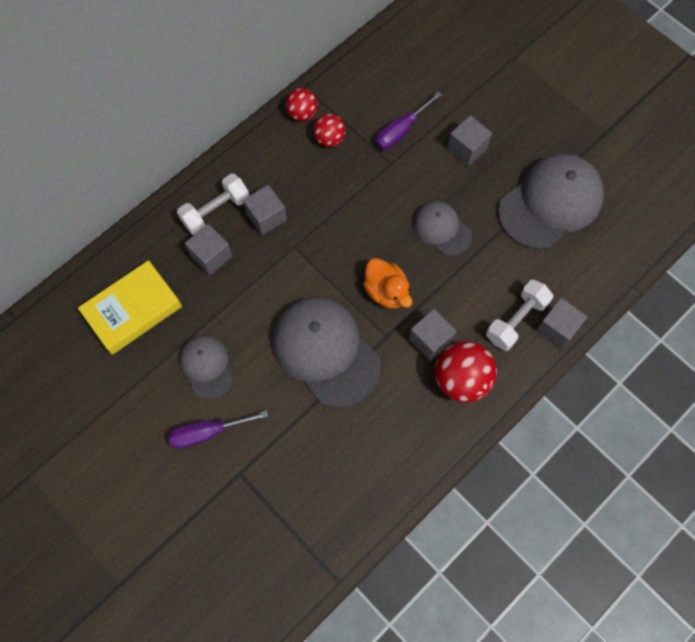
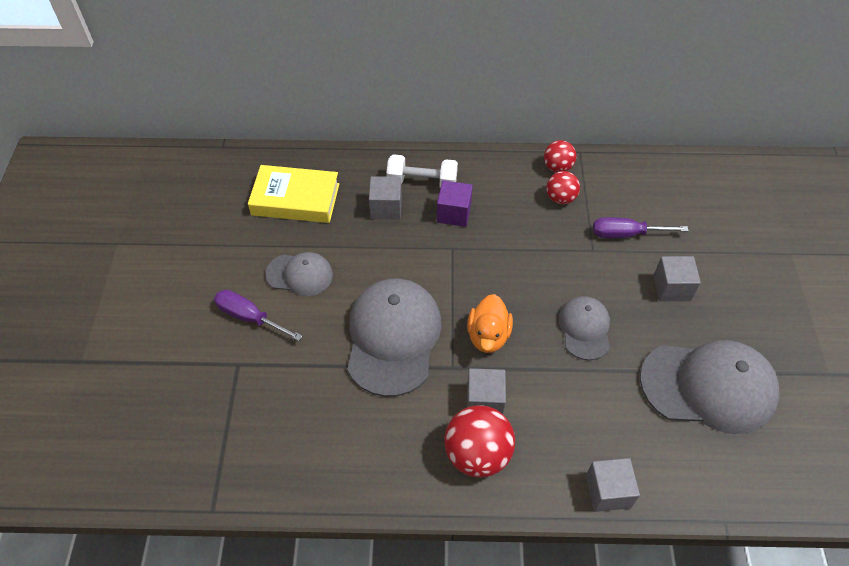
camera: 45 degrees right, 15 degrees down
(207, 367) = (299, 275): grey cap -> grey cap turned 75 degrees clockwise
(266, 217) = (454, 213): grey cube -> purple cube
(516, 320) = (576, 451): white dumbbell -> none

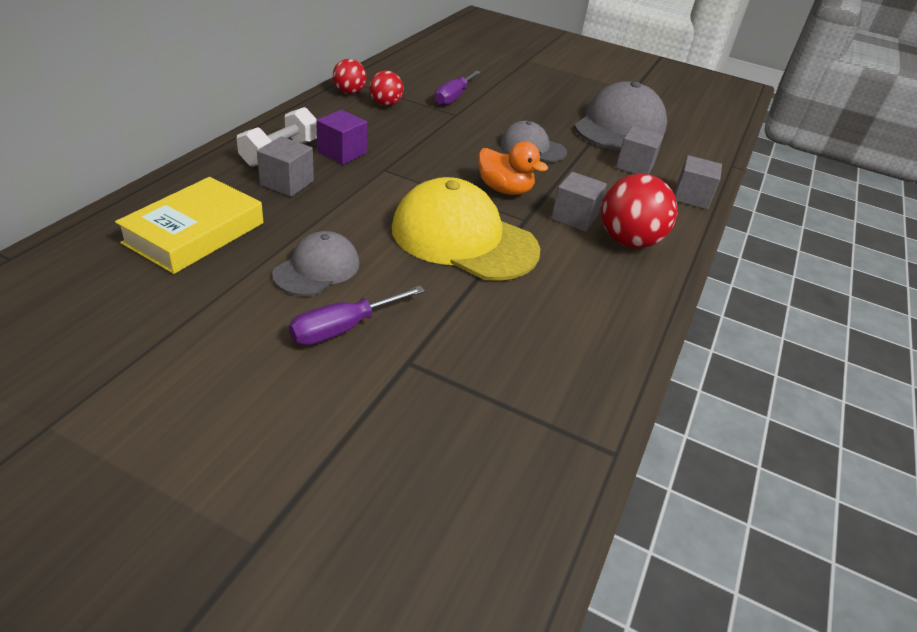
camera: 70 degrees left, 15 degrees down
(393, 337) = (463, 238): grey cap -> yellow cap
(672, 288) = (522, 103): grey cube -> grey cube (634, 166)

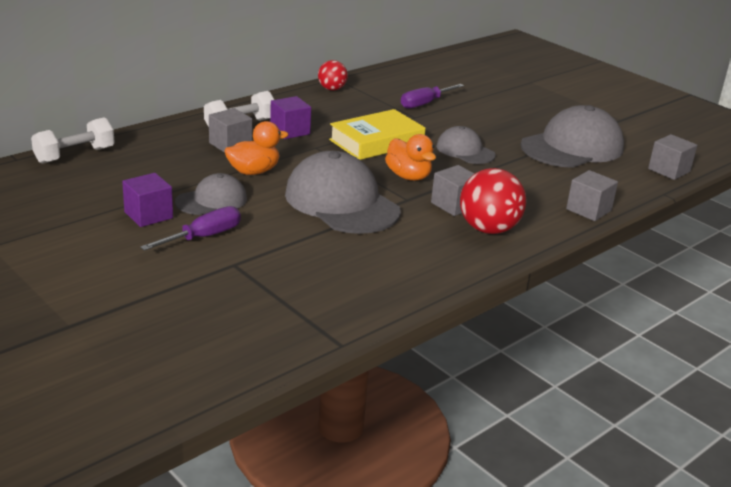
camera: 25 degrees right, 10 degrees down
(94, 235) = (75, 155): none -> white dumbbell
(194, 233) = (141, 165): yellow book -> yellow book (376, 142)
(252, 310) = (148, 215): none -> purple cube
(339, 216) = (253, 171): none -> orange duck
(343, 328) = (203, 237): purple screwdriver -> purple screwdriver turned 150 degrees clockwise
(385, 104) = (356, 102): red ball -> none
(463, 238) = (341, 202): yellow cap -> grey cap
(634, 166) = (554, 179): grey cube -> grey cube (669, 170)

